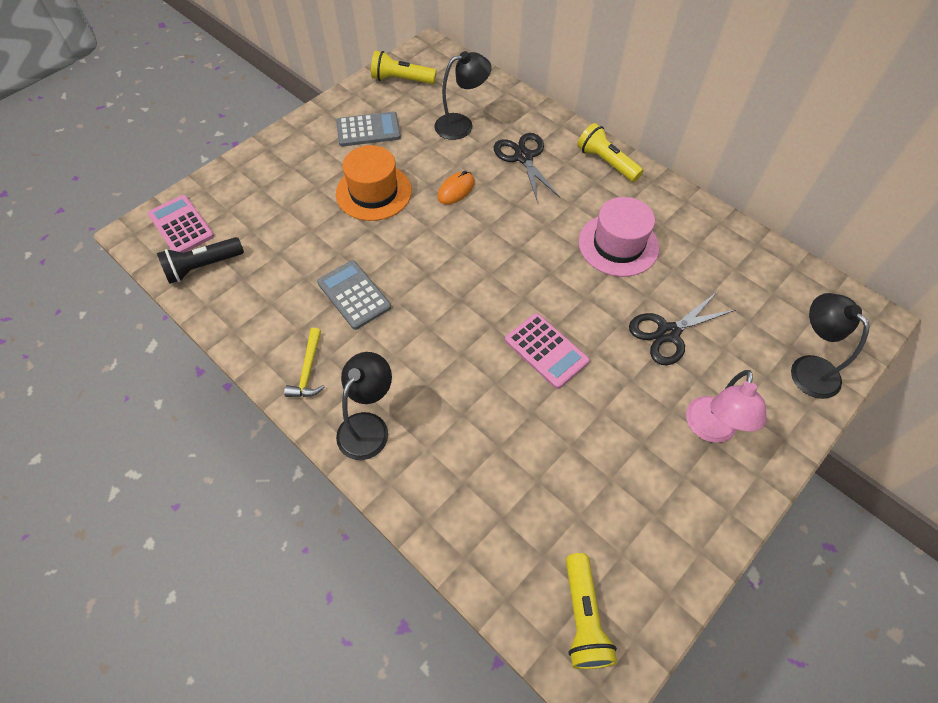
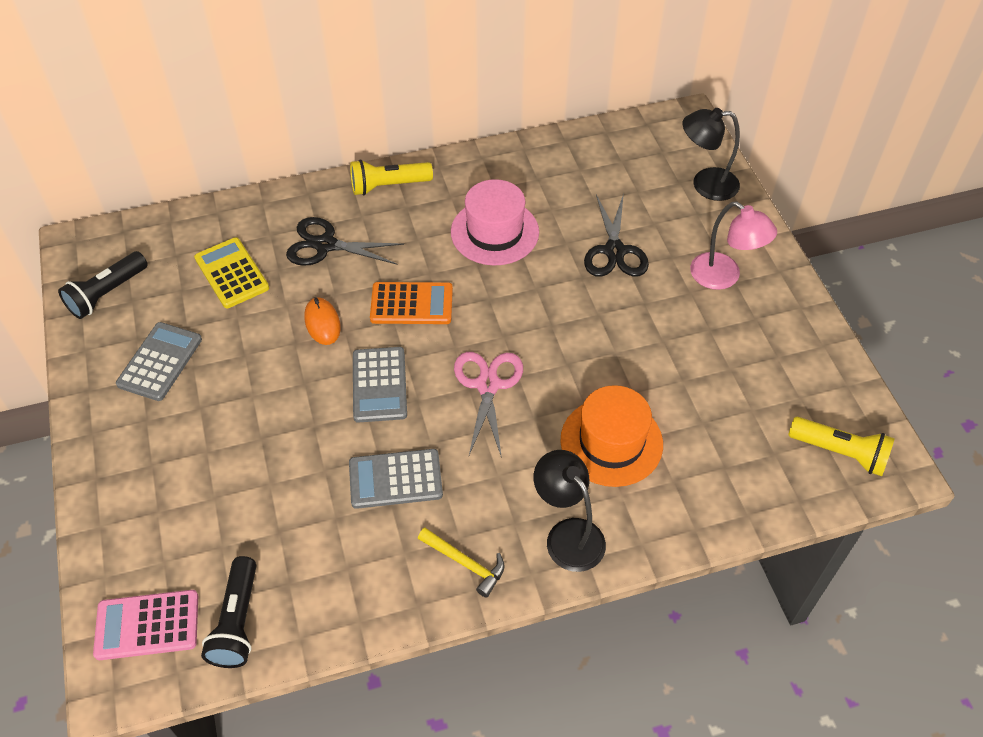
camera: 60 degrees left, 5 degrees down
(374, 192) = (263, 398): orange hat -> orange hat (611, 442)
(401, 80) = (107, 294): yellow flashlight -> black flashlight
(426, 246) = (379, 385): none -> grey calculator
(461, 125) = (232, 273): black lamp -> yellow calculator
(470, 310) = (488, 385): none -> pink scissors
(509, 229) = (411, 304): none -> orange calculator
(546, 351) = (575, 348): pink calculator -> none

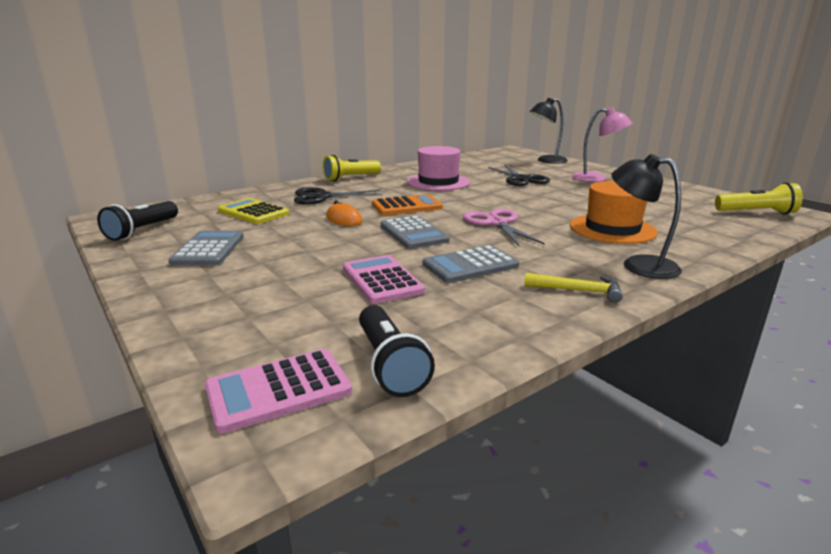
camera: 20 degrees left, 30 degrees down
(296, 482) = (382, 280): none -> pink calculator

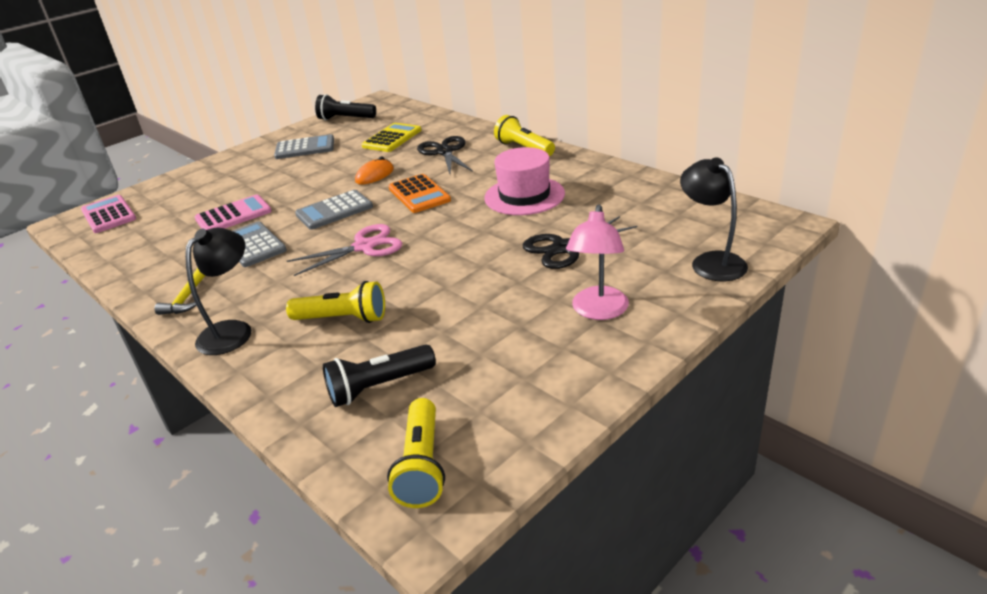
camera: 85 degrees right, 10 degrees up
(390, 364) = (116, 238): black flashlight -> black flashlight (379, 387)
(612, 229) = (343, 318): orange hat -> yellow flashlight

